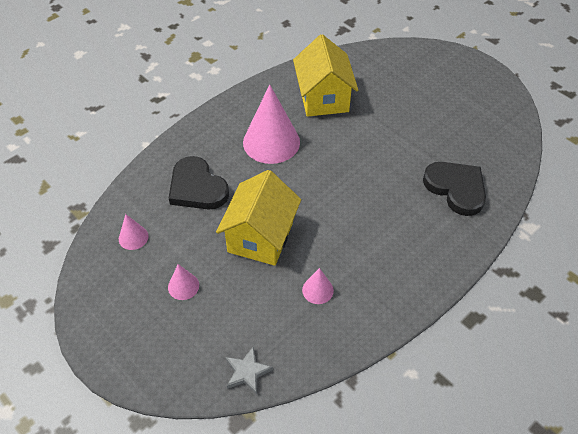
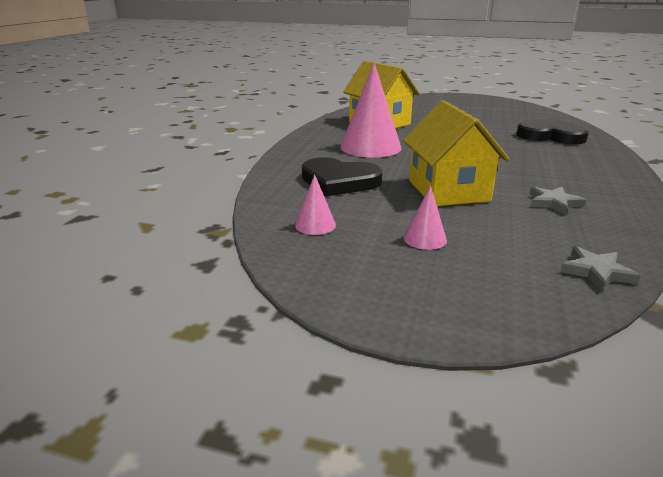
camera: 30 degrees left, 25 degrees down
(317, 290) = (553, 203): pink cone -> grey star

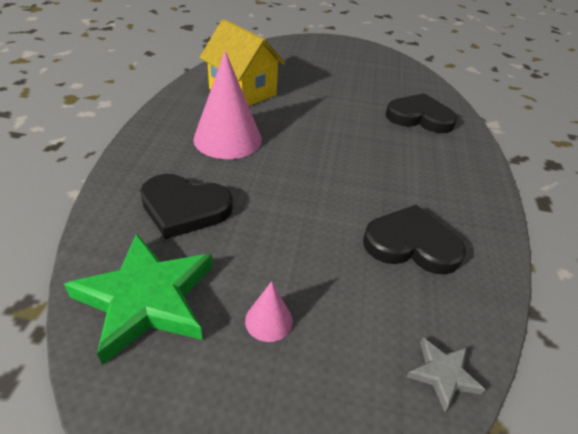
camera: 10 degrees left, 15 degrees up
(315, 225) = (146, 299): pink cone -> green star
(448, 190) = (304, 223): yellow house -> none
(553, 203) = (411, 244): grey star -> black heart

